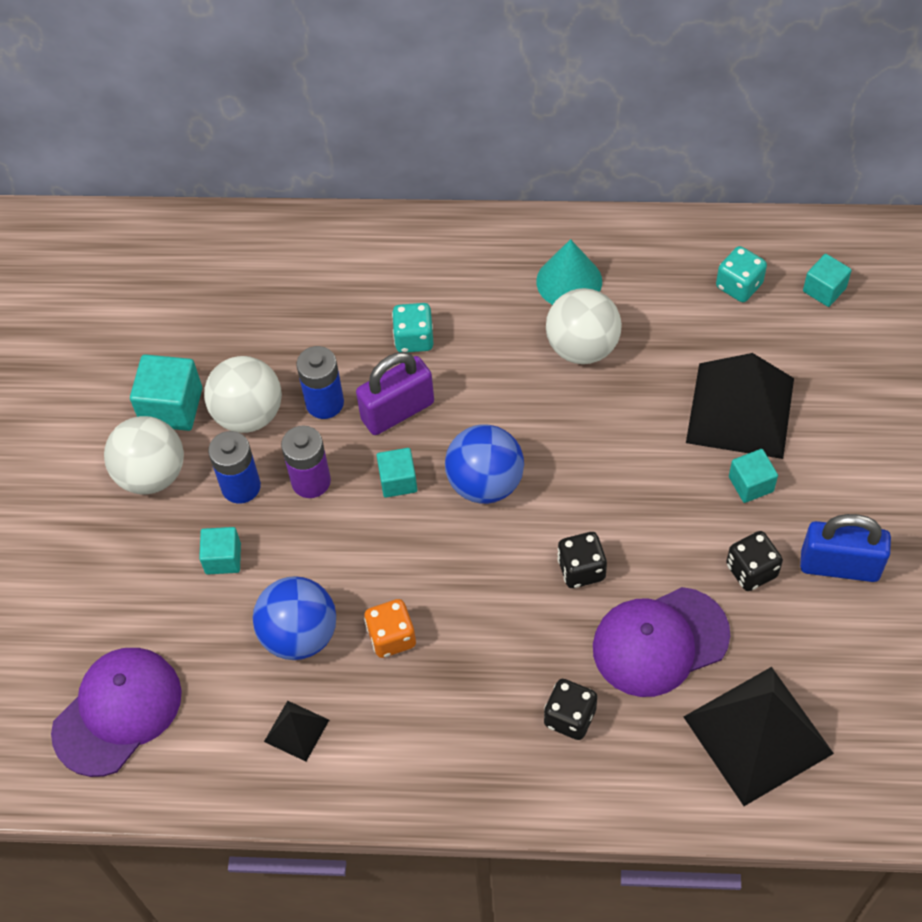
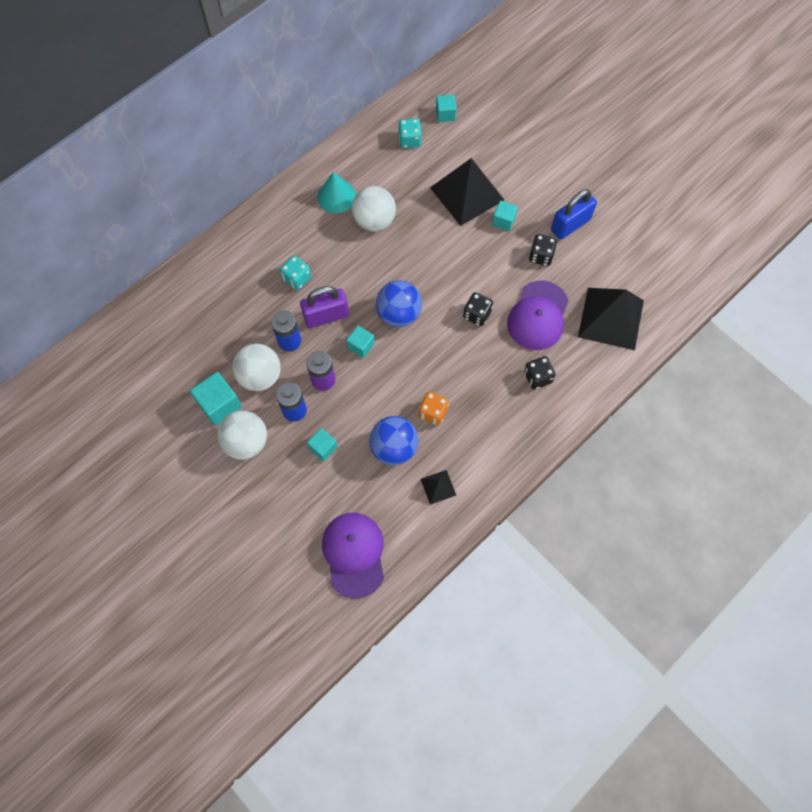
camera: 50 degrees left, 10 degrees up
(397, 411) = (326, 316): purple padlock -> purple padlock turned 60 degrees clockwise

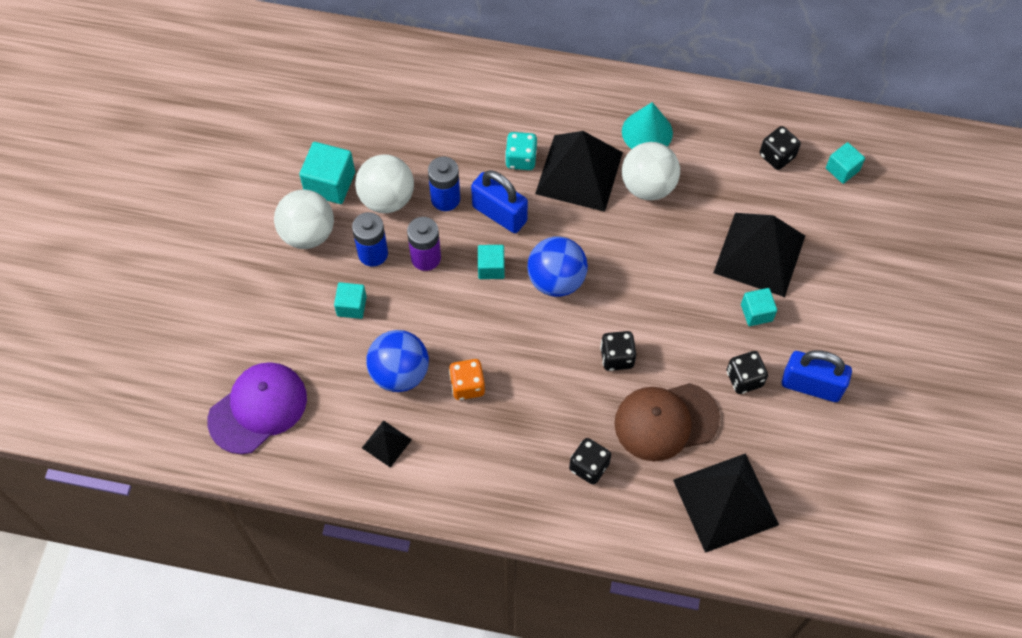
camera: 55 degrees right, 5 degrees down
(326, 316) = (499, 214): purple padlock -> blue padlock
(334, 252) = (579, 173): none -> black pyramid
(409, 140) = (777, 156): turquoise dice -> black dice
(538, 316) = (665, 421): purple cap -> brown cap

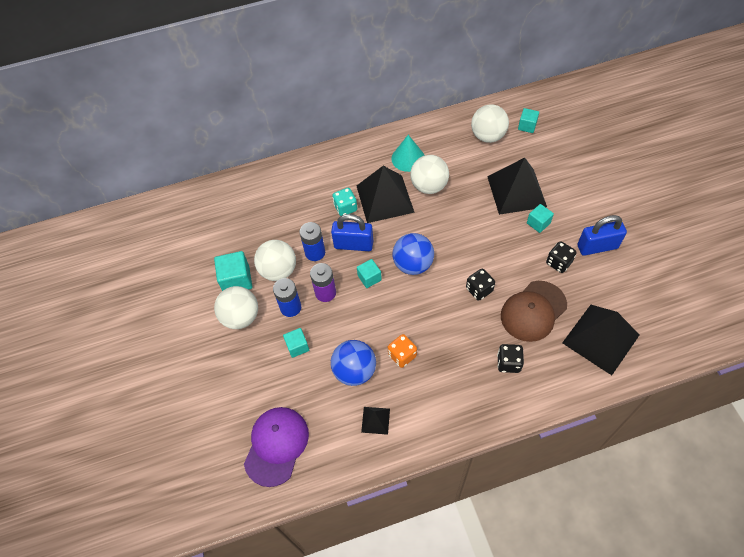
camera: 25 degrees left, 5 degrees down
(777, 156) = (488, 136): black dice -> white ball

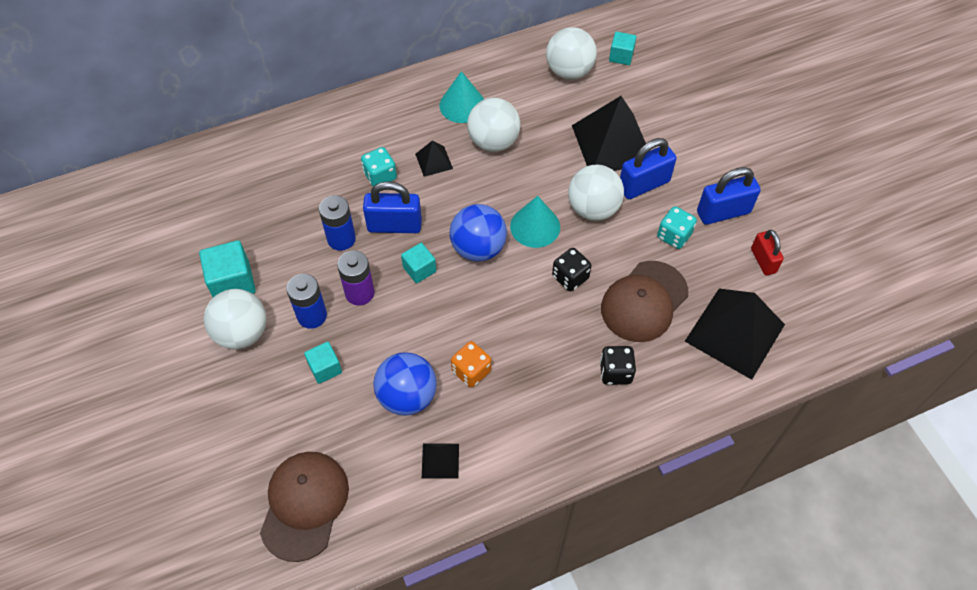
camera: 10 degrees left, 0 degrees up
(276, 445) = (304, 505): purple cap -> brown cap
(278, 270) = (291, 266): white ball -> white ball (593, 209)
(385, 198) = (434, 161): black pyramid -> black pyramid, size x0.46
(455, 250) = (535, 226): none -> turquoise cone
(538, 223) = (644, 185): turquoise cube -> blue padlock
(558, 263) = (674, 236): black dice -> turquoise dice
(625, 285) = (763, 260): none -> red padlock

